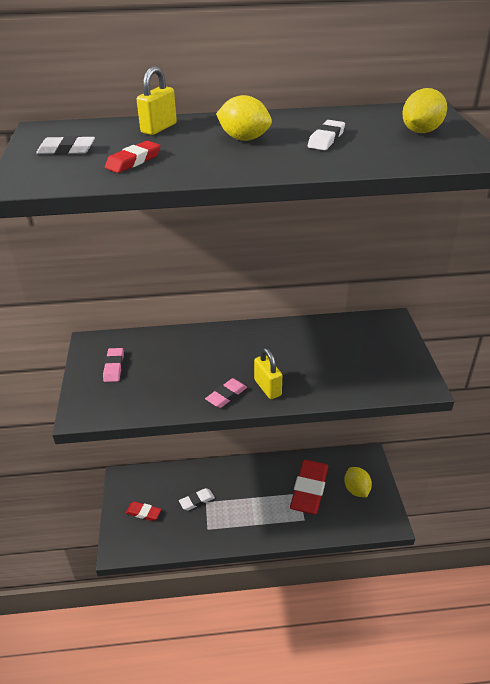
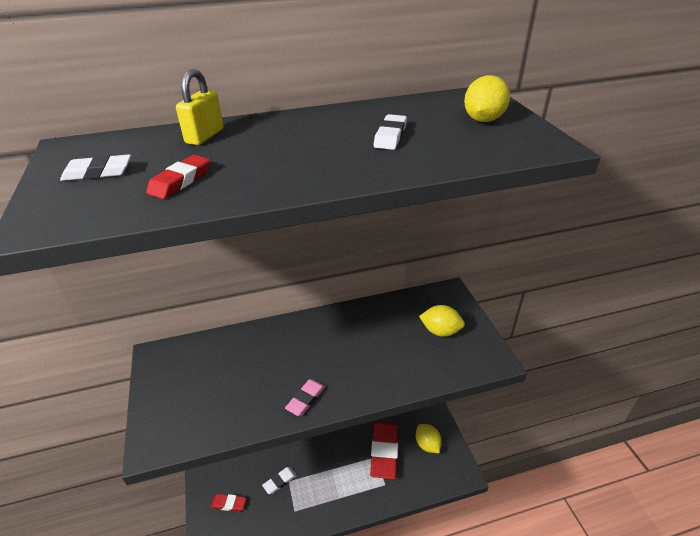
camera: 10 degrees left, 0 degrees up
(114, 367) = (182, 381): pink eraser -> none
(244, 139) = (302, 142): yellow lemon -> yellow lemon (440, 331)
(267, 388) = (346, 384): yellow padlock -> none

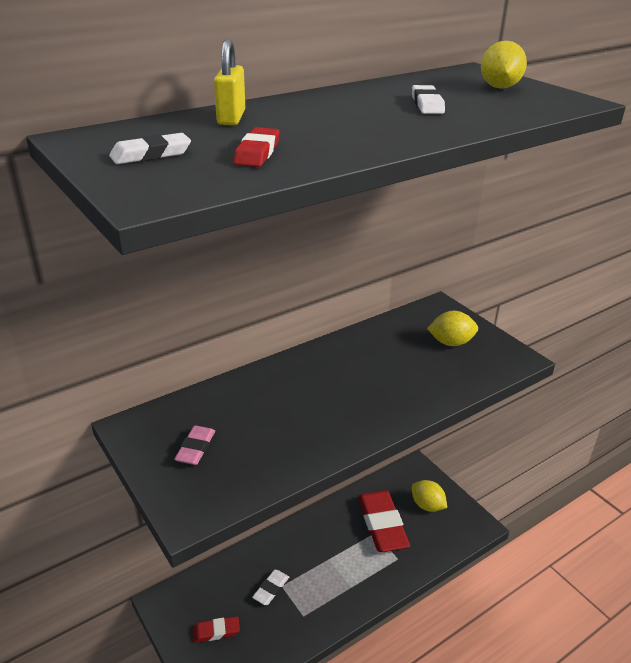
camera: 20 degrees left, 5 degrees down
(306, 399) = (344, 432): pink eraser -> pink eraser (196, 448)

